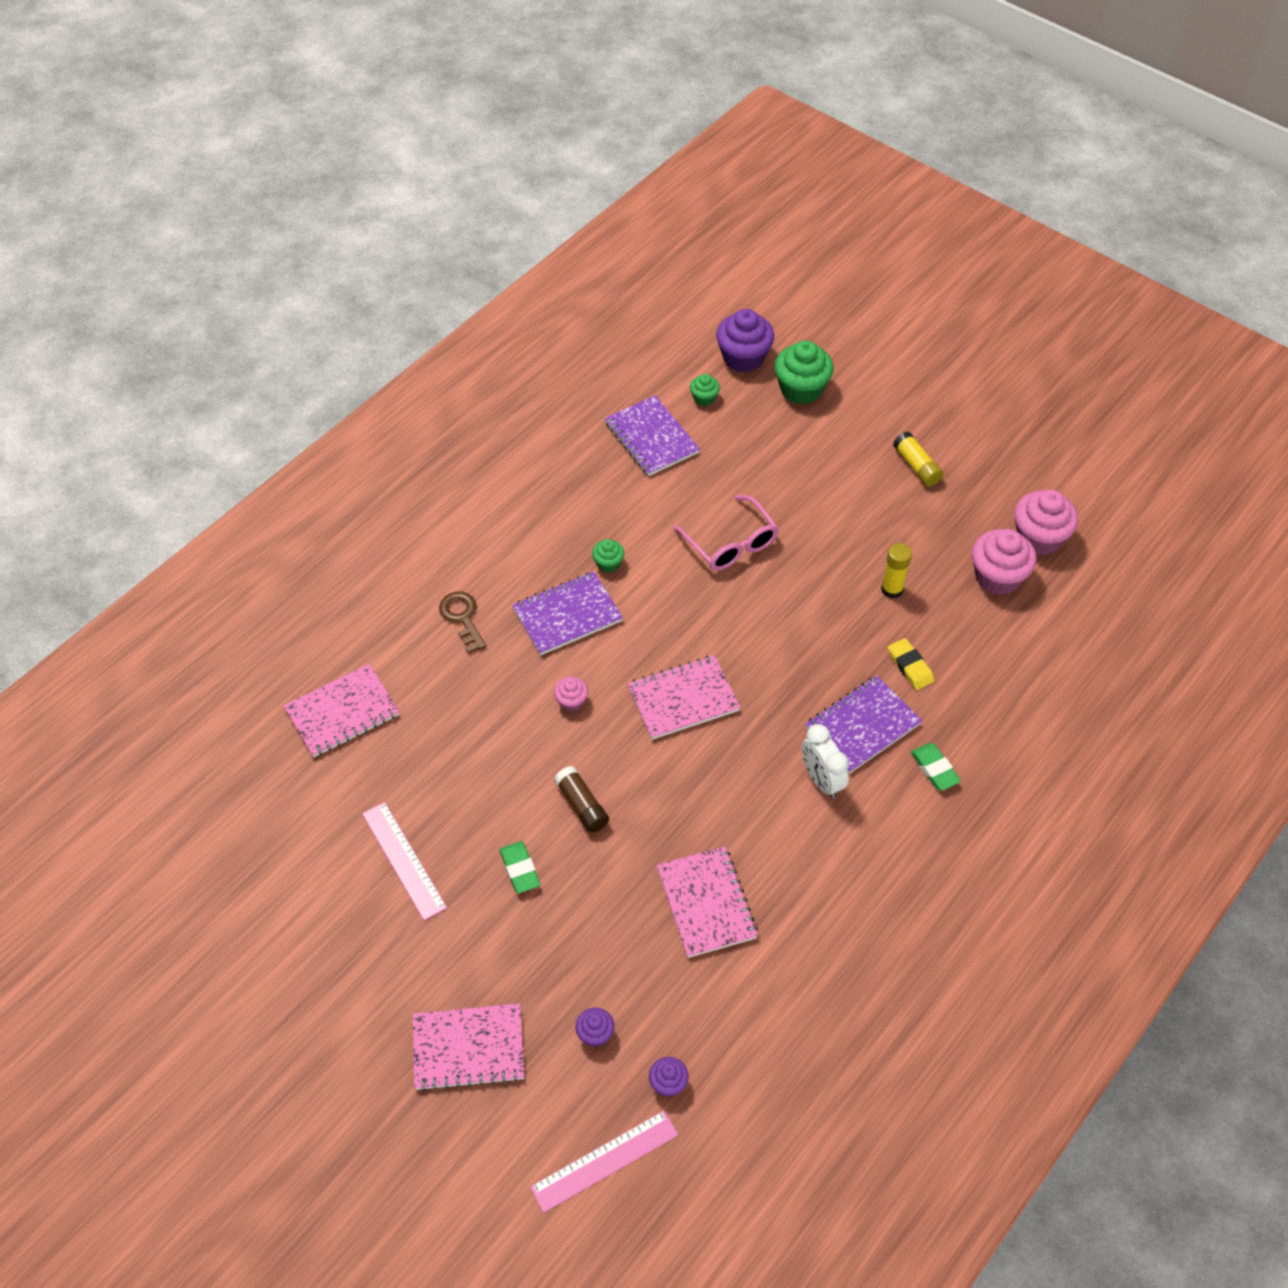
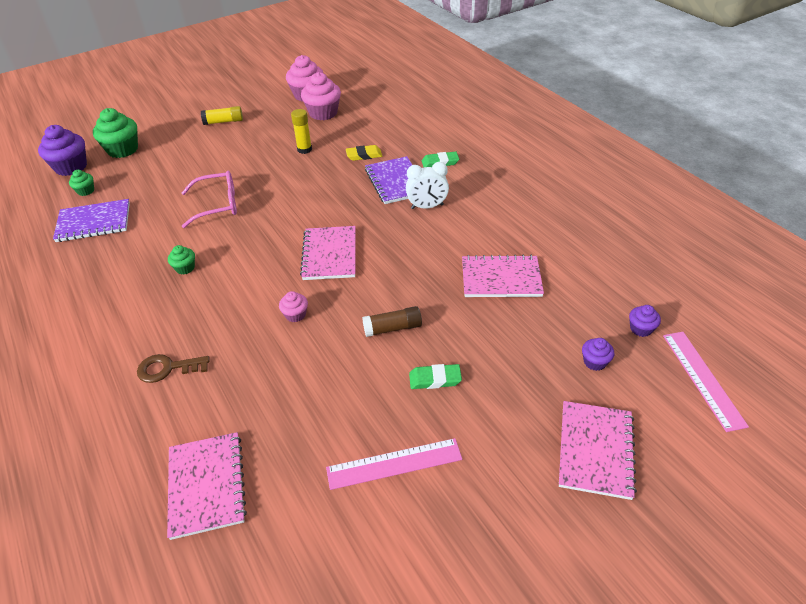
camera: 70 degrees left, 10 degrees down
(567, 615) = (214, 301): purple notebook -> none

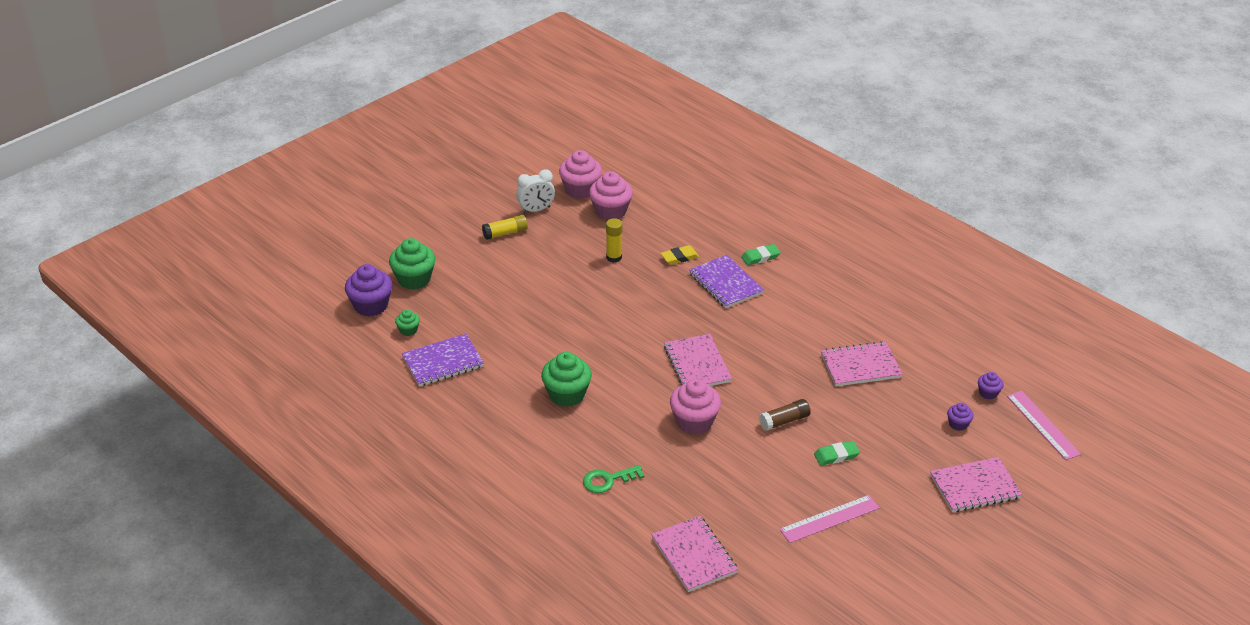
camera: 15 degrees left, 5 degrees down
(168, 368) = (608, 480): brown key -> green key
(185, 268) = (567, 394): green cupcake -> green cupcake, size x1.96
(218, 205) = (559, 329): pink glasses -> none
(295, 315) = (694, 421): pink cupcake -> pink cupcake, size x1.96
(427, 206) = (767, 306): white clock -> white clock (536, 210)
(595, 450) = (975, 487): pink notebook -> pink notebook turned 75 degrees clockwise

